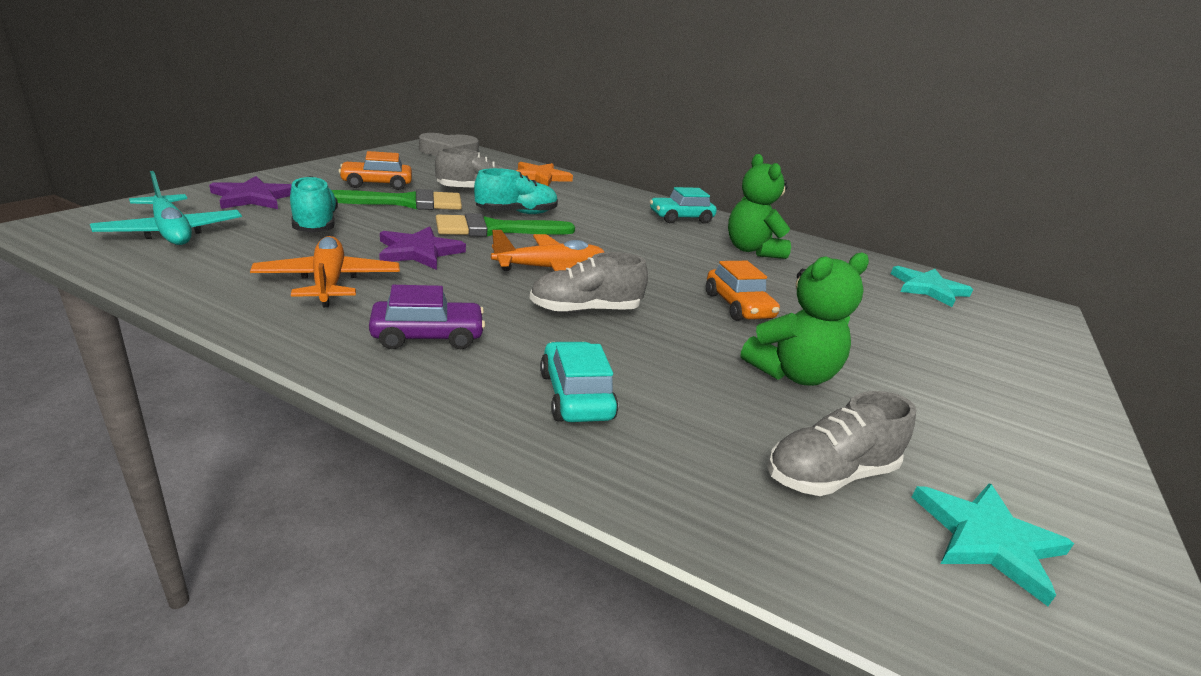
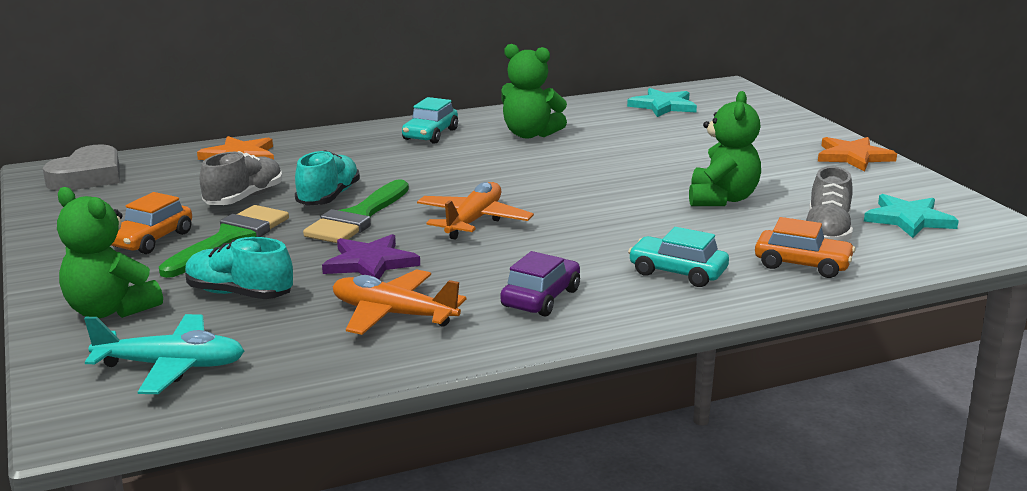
camera: 45 degrees left, 5 degrees down
(253, 197) = (110, 310): purple star -> green teddy bear
(585, 310) = (562, 231): grey shoe -> none
(738, 306) = (616, 178): orange car -> orange car (802, 264)
(1063, 433) = (853, 157): none -> orange star

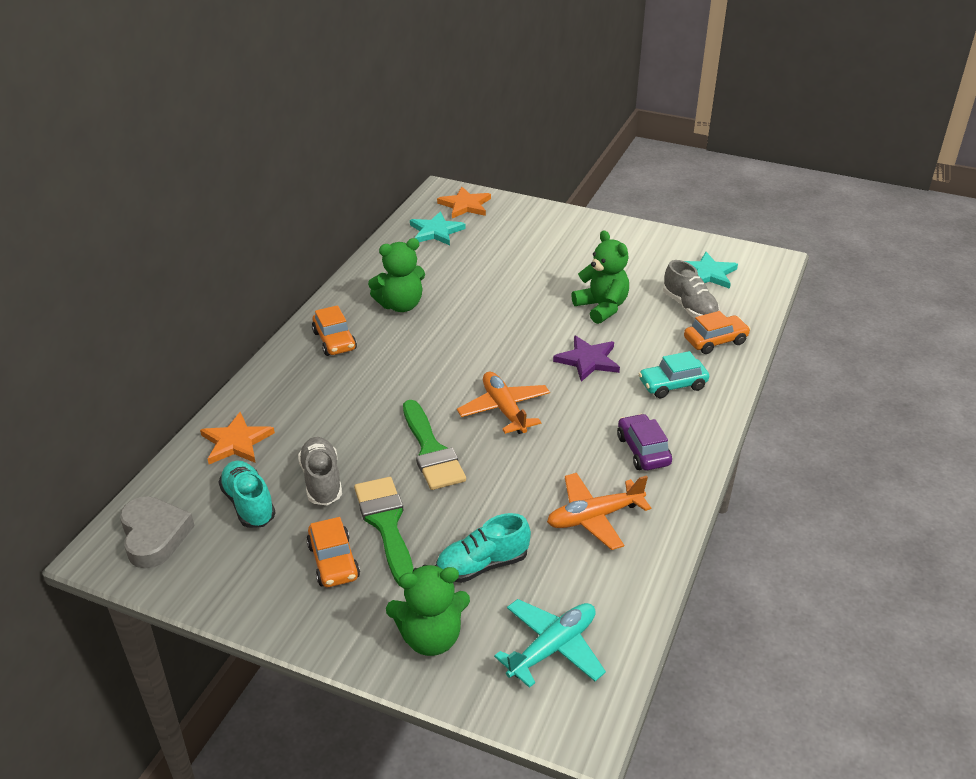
camera: 45 degrees left, 15 degrees up
(328, 197) = (378, 444): turquoise shoe -> turquoise shoe (249, 504)
(370, 263) = (509, 485): purple star -> purple star (588, 360)
(430, 134) = (334, 341): turquoise car -> orange car
(853, 157) = (609, 230): orange star -> orange star (465, 205)

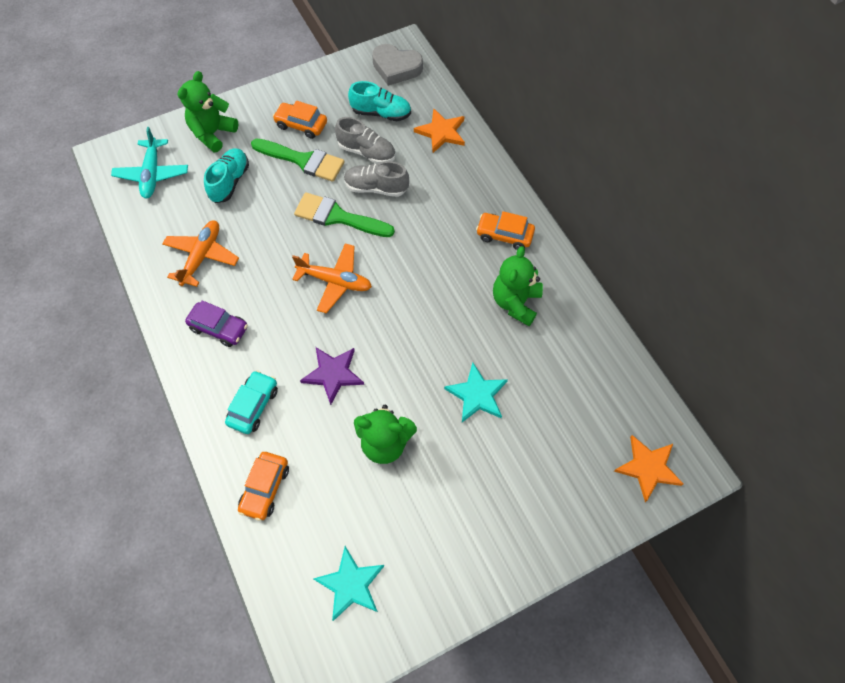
camera: 130 degrees right, 25 degrees up
(436, 231) = (614, 406): turquoise star -> turquoise star (477, 395)
(689, 307) = (322, 514): grey shoe -> grey shoe (376, 188)

